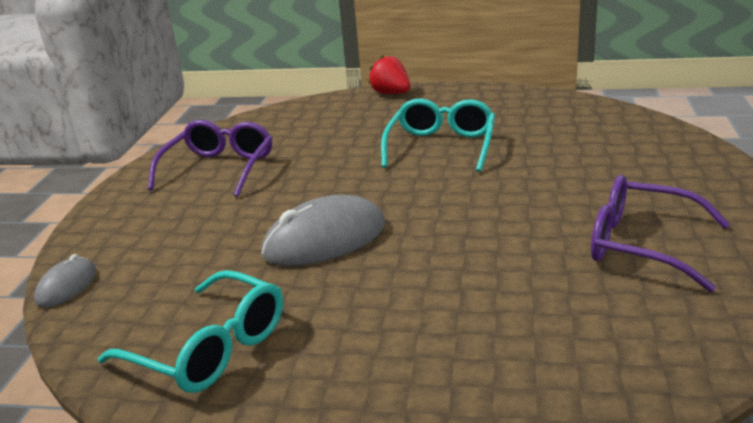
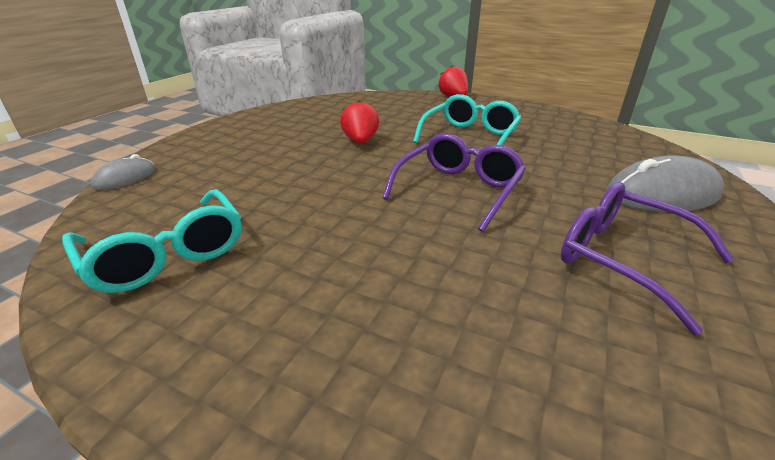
camera: 15 degrees right, 5 degrees up
(219, 168) = (298, 122): purple glasses -> purple glasses (458, 189)
(318, 179) = (360, 141): none -> red strawberry
(325, 240) = (331, 186): grey mouse -> grey mouse (662, 194)

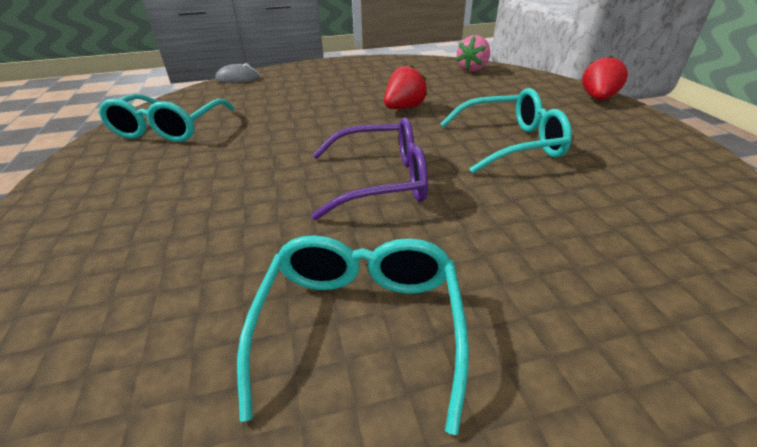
camera: 50 degrees right, 5 degrees up
(345, 101) = (472, 69): none -> pink strawberry
(622, 258) = (360, 324): purple glasses -> turquoise glasses
(662, 194) = (592, 322): grey mouse -> none

